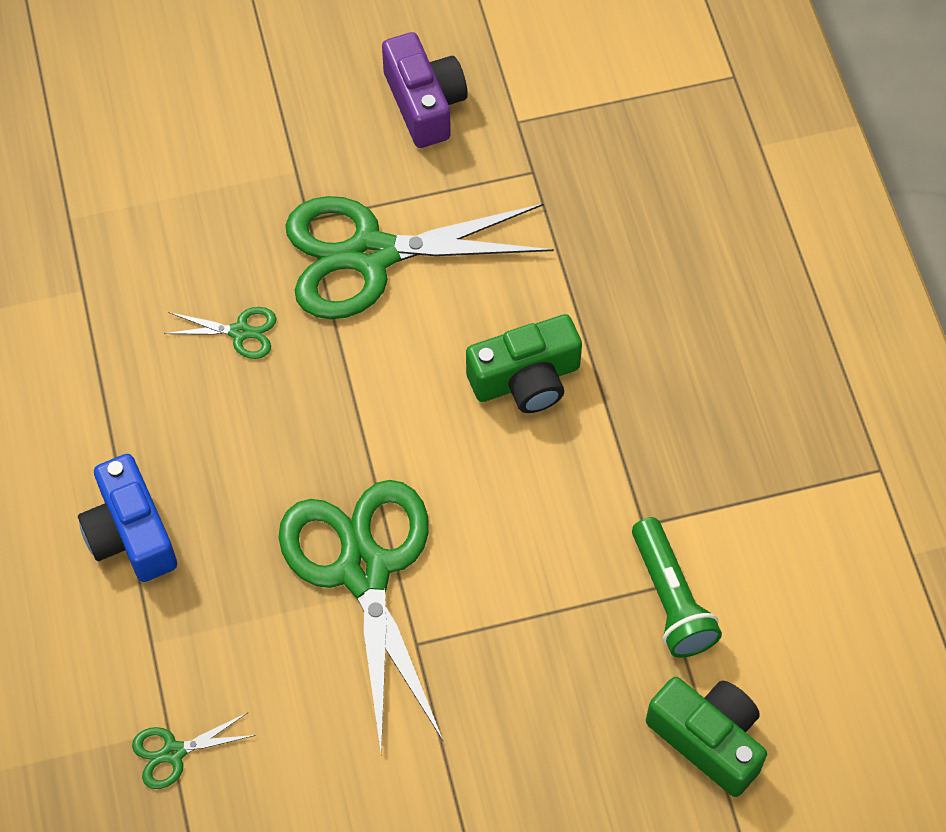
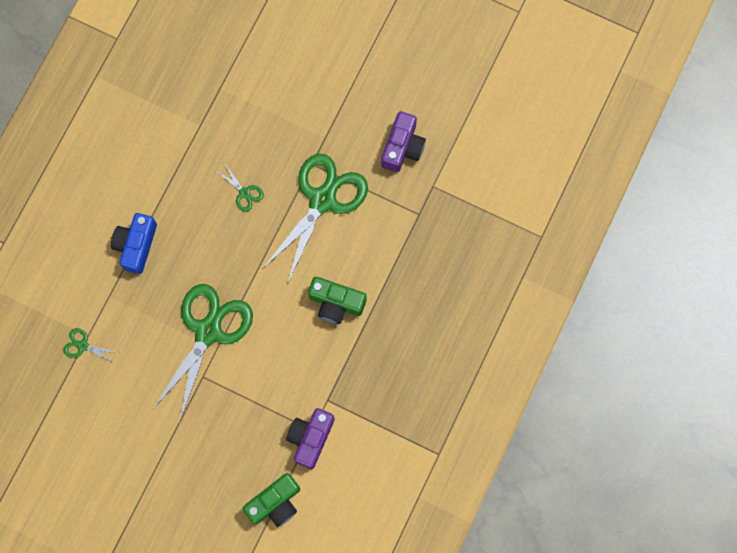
camera: 40 degrees right, 15 degrees up
(371, 255) = (322, 200): green scissors -> green scissors turned 90 degrees clockwise
(671, 599) = (310, 438): green flashlight -> purple camera
(708, 739) = (275, 503): green camera -> green camera turned 60 degrees clockwise

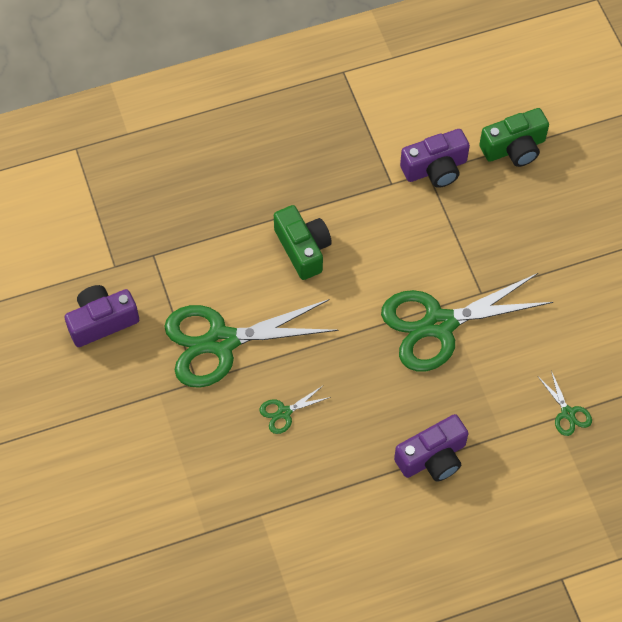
camera: 135 degrees left, 15 degrees down
(136, 245) = (432, 457): blue camera -> purple camera
(244, 193) = (284, 412): green scissors -> green scissors turned 120 degrees counterclockwise
(275, 503) = (514, 148): green camera -> green camera turned 150 degrees clockwise

